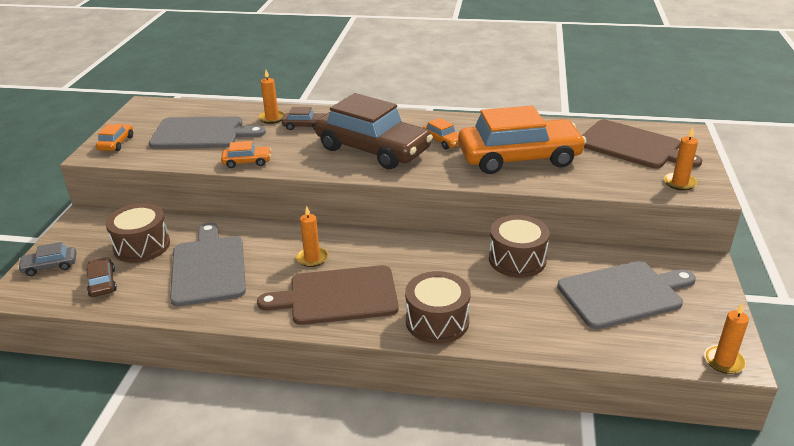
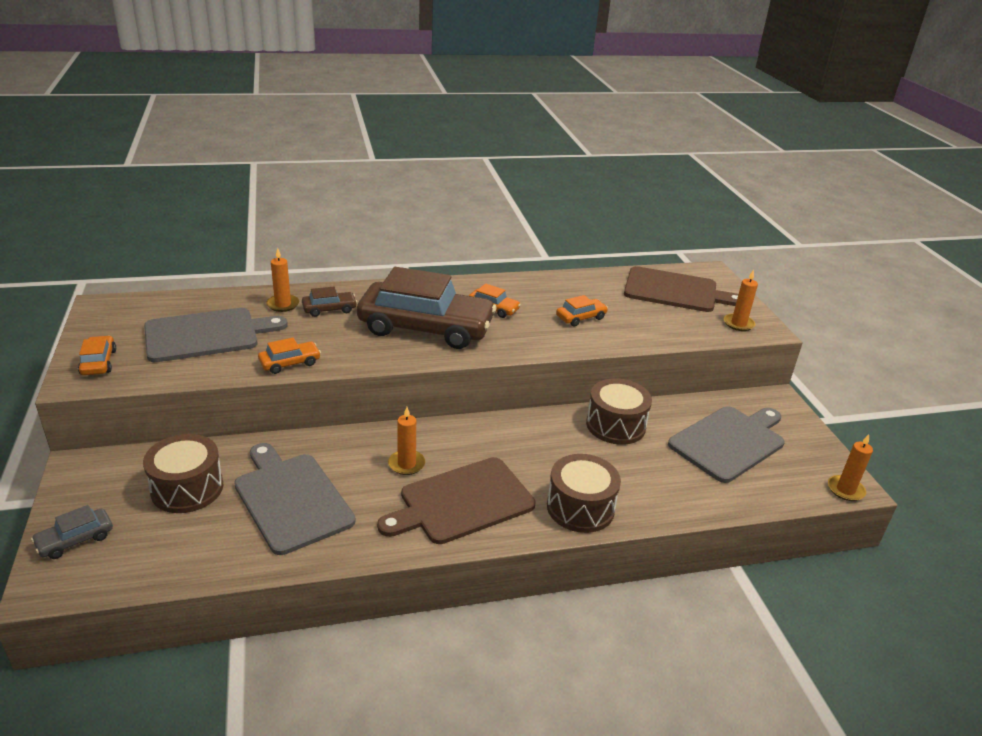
camera: 25 degrees left, 0 degrees up
(102, 283) = (165, 546): brown car -> none
(519, 158) = (581, 317): orange car -> orange car, size x0.41

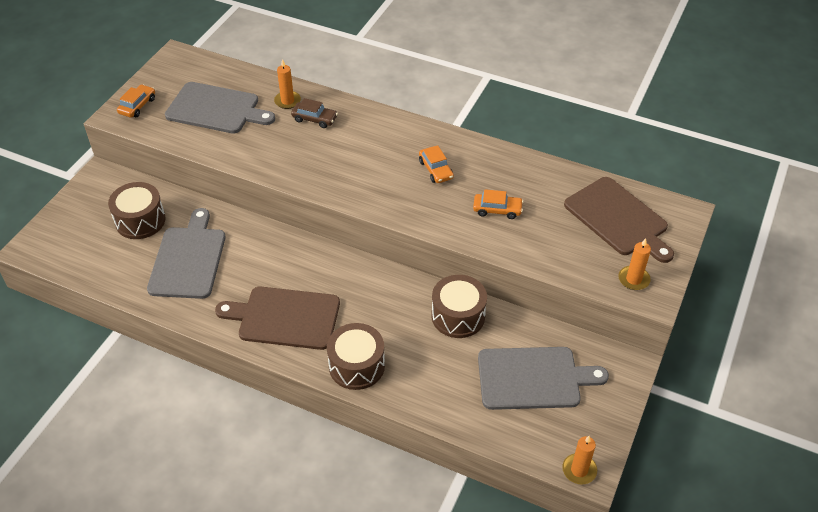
camera: 40 degrees right, 15 degrees up
(75, 540) = (61, 226): grey car -> none
(290, 363) = (244, 157): orange car -> none
(406, 464) = (278, 270): orange candle -> none
(426, 328) = (365, 166): brown car -> none

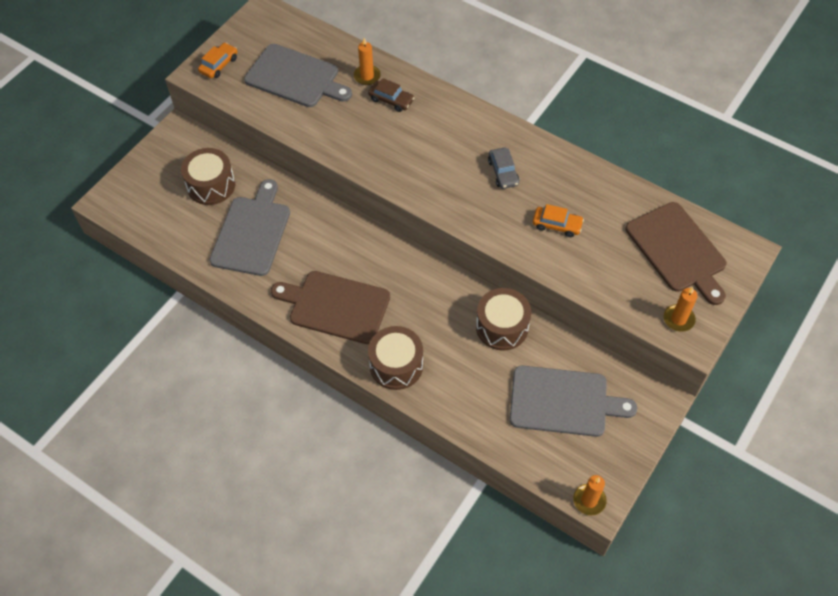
camera: 10 degrees right, 10 degrees up
(435, 169) = (503, 172): orange car -> grey car

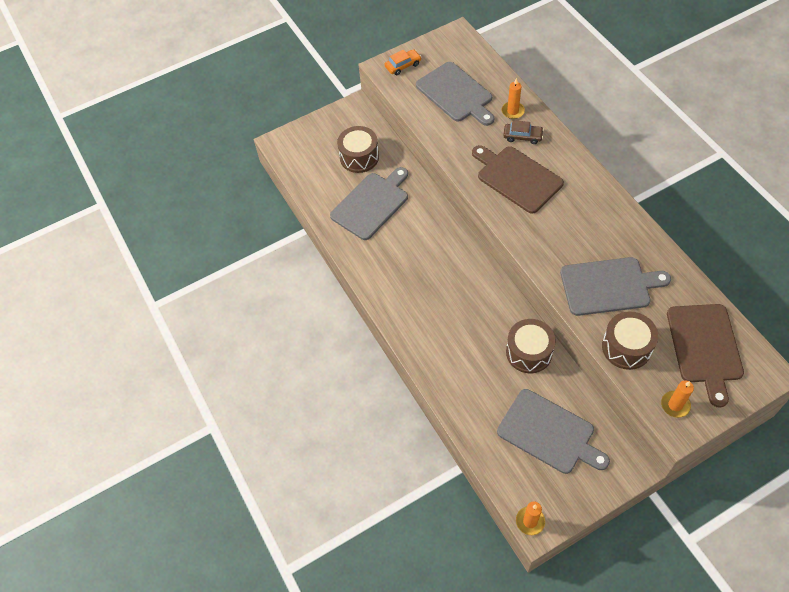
camera: 30 degrees right, 0 degrees up
(335, 306) = (406, 284): brown cutting board -> brown cutting board (517, 178)
(391, 100) = (522, 136): brown car -> brown car turned 45 degrees counterclockwise
(396, 365) = (429, 348): brown drum -> brown drum (626, 347)
(503, 172) = (585, 226): grey car -> none
(557, 225) = (608, 286): orange car -> grey cutting board

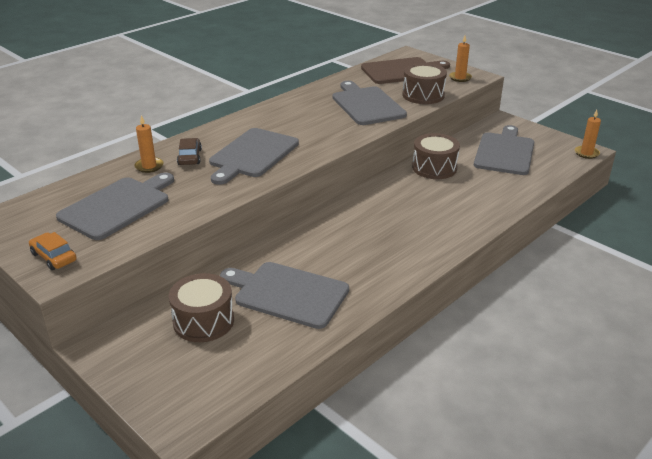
camera: 110 degrees left, 25 degrees down
(517, 178) = (252, 155): brown cutting board -> grey cutting board

